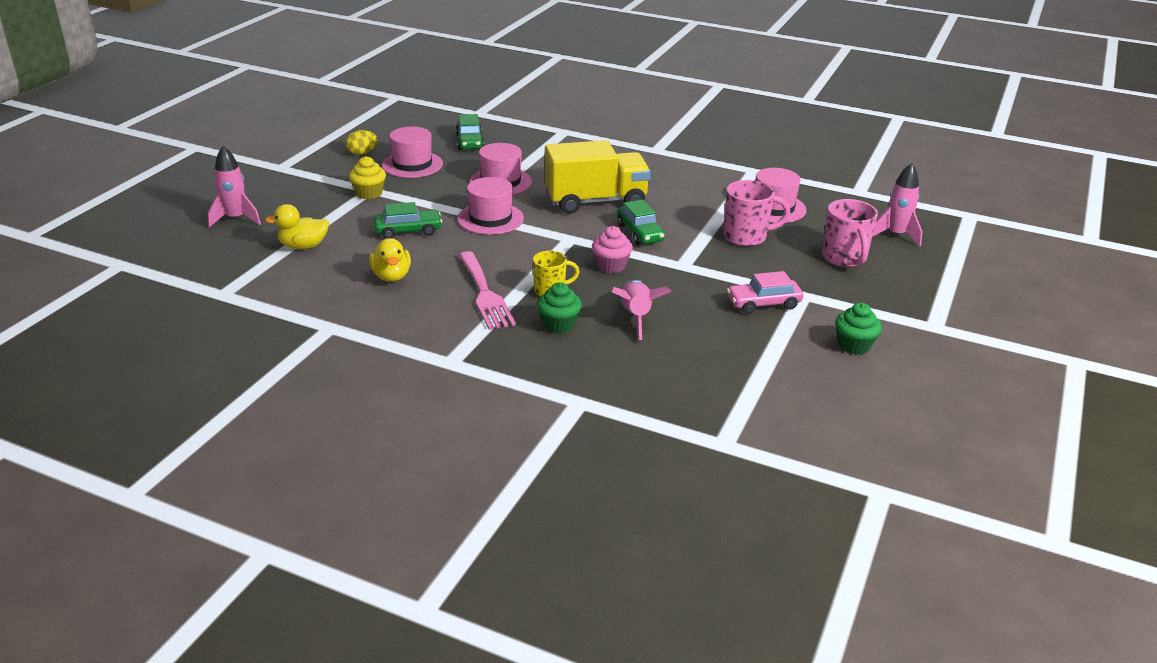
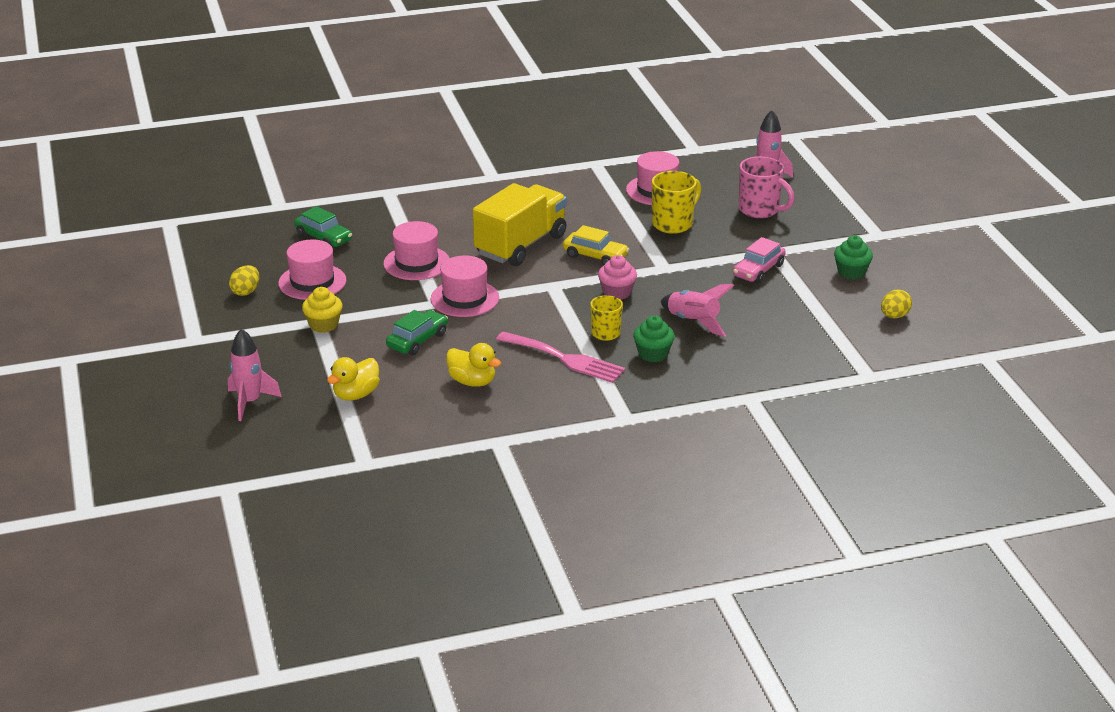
camera: 40 degrees left, 0 degrees up
(640, 233) = (595, 256): green car -> yellow car
(746, 237) = (673, 224): pink mug -> yellow mug
(838, 403) = (894, 316): none -> yellow egg

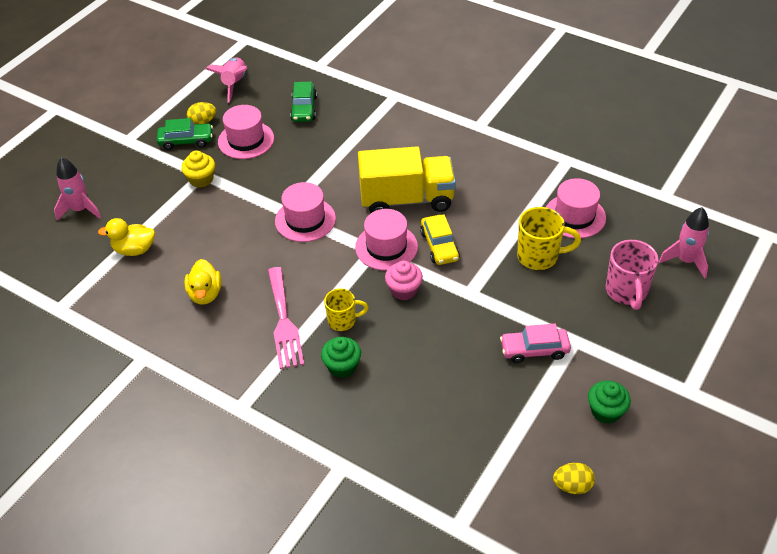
camera: 50 degrees right, 15 degrees up
(416, 263) = (323, 168): pink hat -> pink hat (386, 247)
(417, 340) = (228, 233): green car -> green car (186, 141)
(693, 322) = (413, 360): pink rocket -> pink rocket (234, 84)

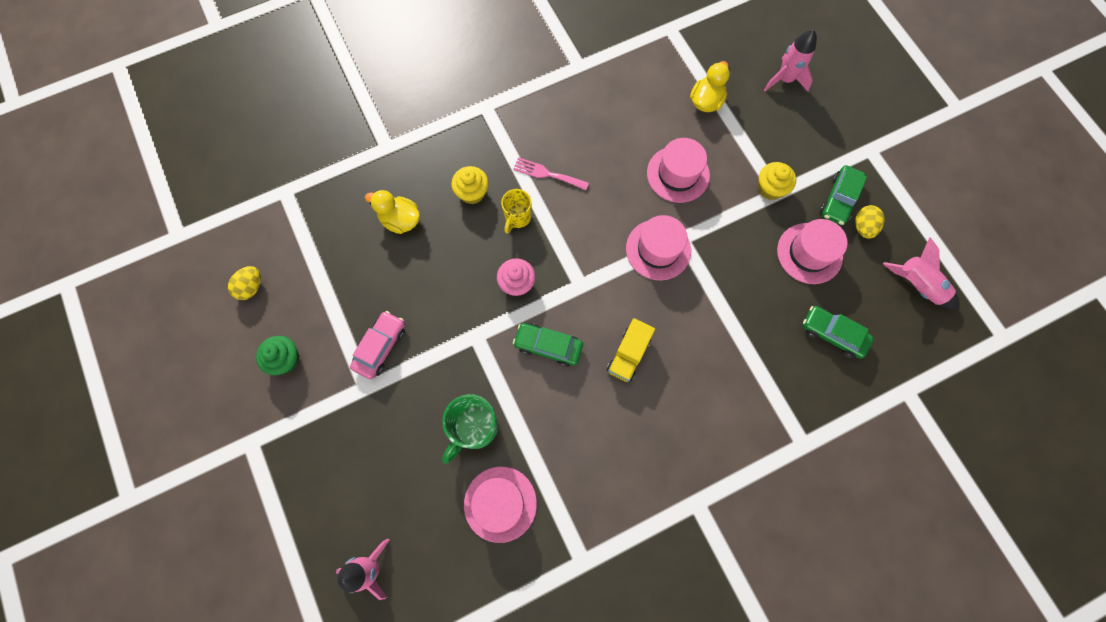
camera: 120 degrees right, 25 degrees up
(205, 294) = (617, 132): yellow duck -> yellow duck (400, 220)
(284, 322) = (547, 174): pink fork -> pink fork, size x0.64
(342, 366) = (472, 192): green cupcake -> yellow cupcake
(386, 247) = (577, 299): pink hat -> pink hat (678, 174)
(406, 199) = (628, 355): yellow truck -> yellow truck, size x0.53
(439, 246) = (548, 346): yellow car -> green car
(539, 256) = (474, 428): yellow mug -> green mug
(626, 292) = (379, 477): pink mug -> none

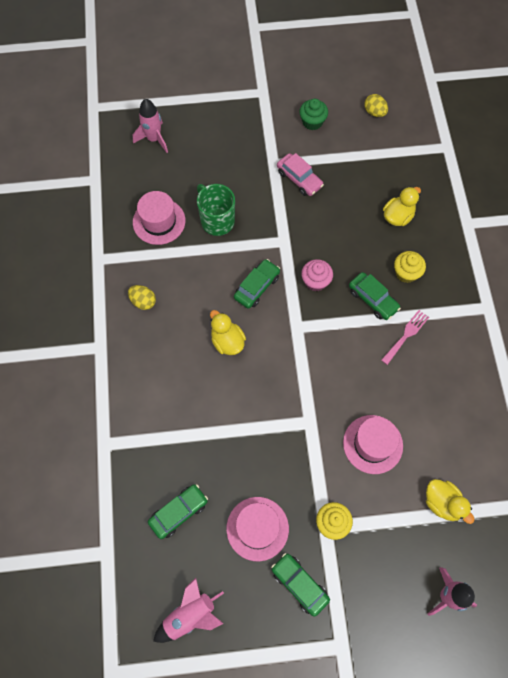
camera: 110 degrees right, 5 degrees down
(517, 217) = (373, 299): yellow mug -> green car
(628, 355) = (227, 341): yellow truck -> yellow duck
(658, 249) = (307, 398): pink hat -> none
(863, 227) = (264, 593): yellow egg -> yellow egg (143, 301)

